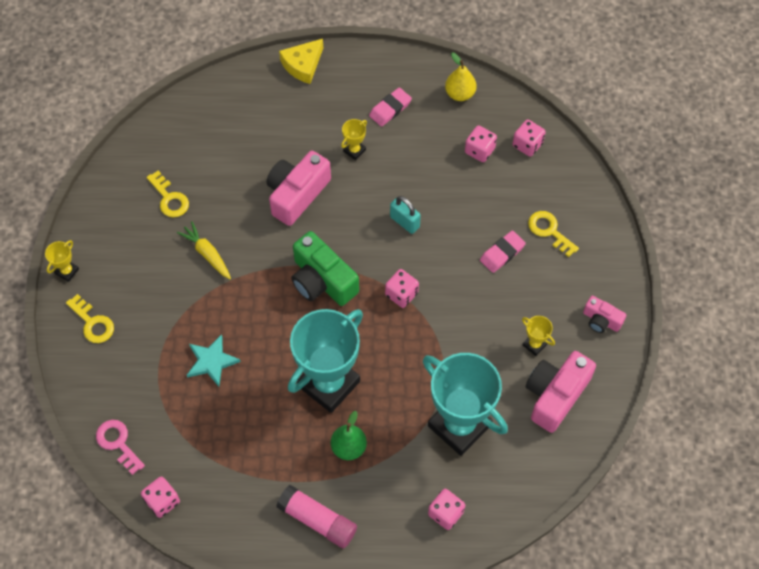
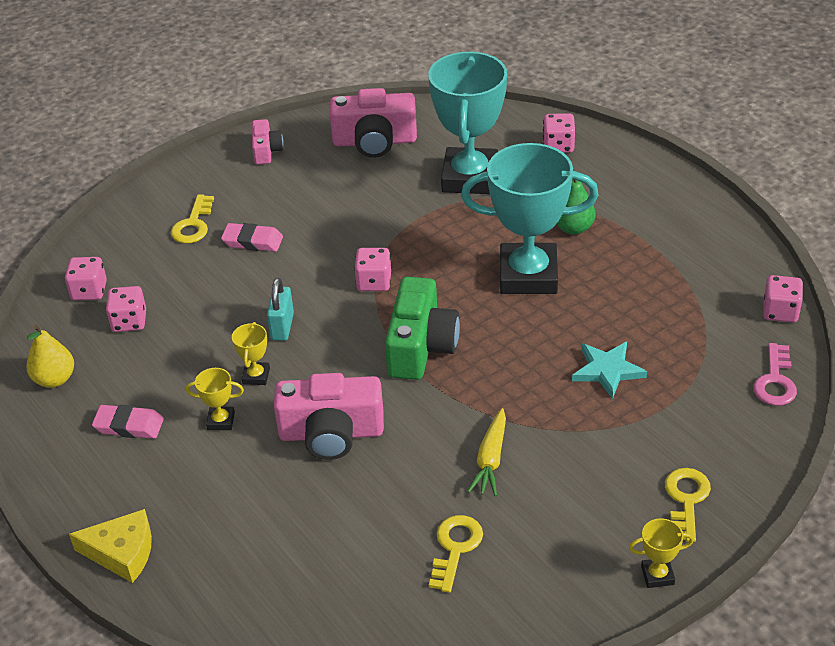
camera: 125 degrees left, 20 degrees down
(317, 520) = (661, 209): pink glue stick -> none
(534, 344) = (336, 175): yellow trophy -> yellow trophy (256, 376)

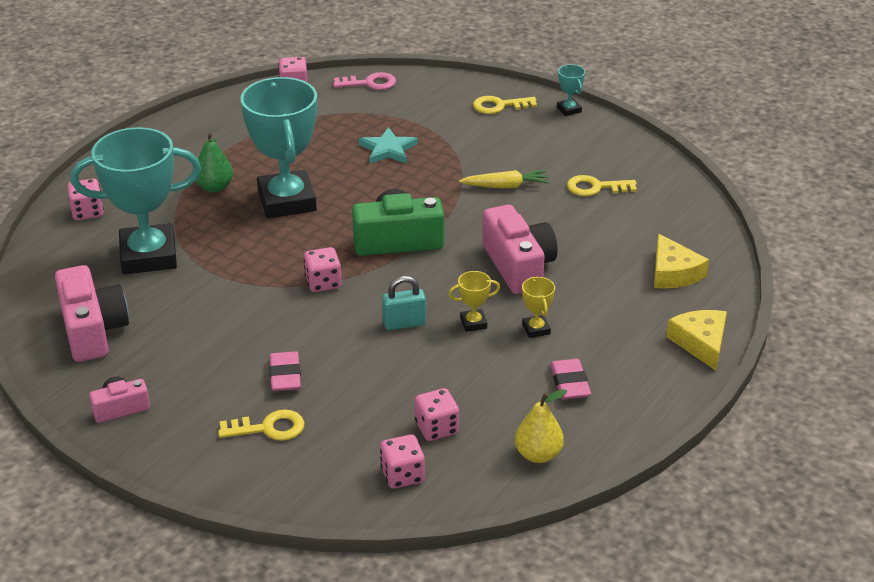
camera: 110 degrees left, 5 degrees down
(251, 570) = (673, 273): none -> yellow cheese
(657, 575) = (569, 110): yellow trophy -> turquoise trophy

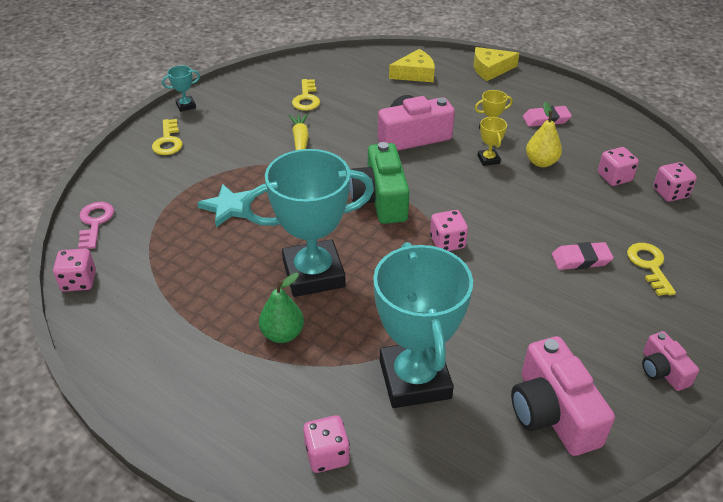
camera: 90 degrees left, 5 degrees up
(92, 330) = (552, 412): pink camera -> pink camera turned 90 degrees counterclockwise
(404, 323) = (496, 194): turquoise padlock -> none
(538, 454) = (623, 135): yellow pear -> yellow pear (541, 162)

